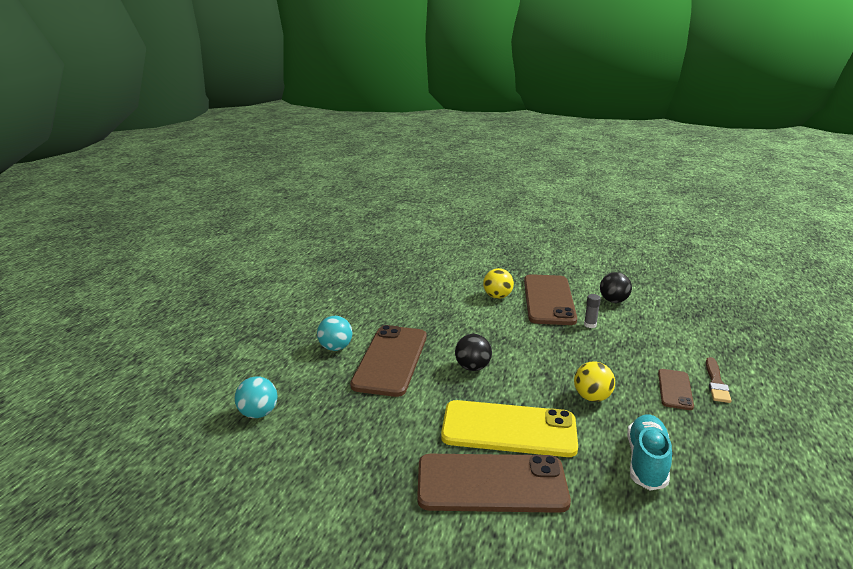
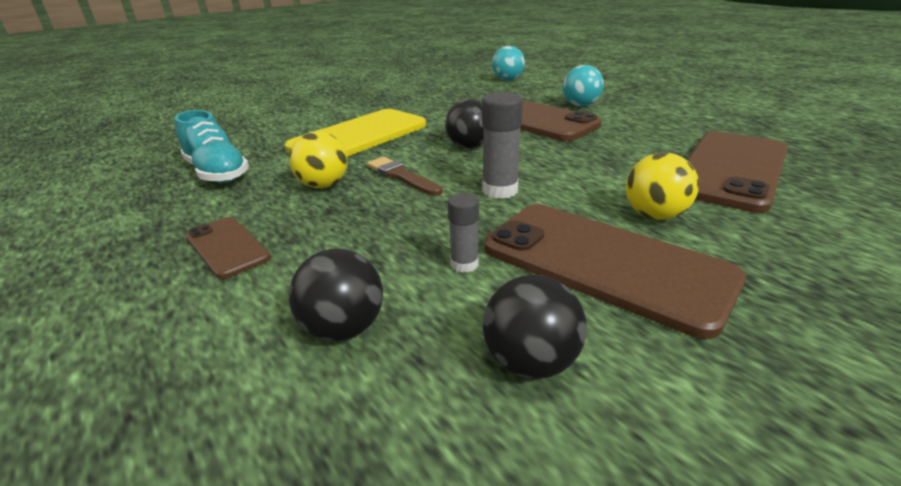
camera: 125 degrees right, 5 degrees up
(491, 483) = (325, 118): brown phone -> brown phone (731, 170)
(520, 336) = (500, 190): none -> grey glue stick
(654, 333) = (343, 328): none -> black ball
(716, 382) = (159, 297): brown brush -> brown brush (401, 176)

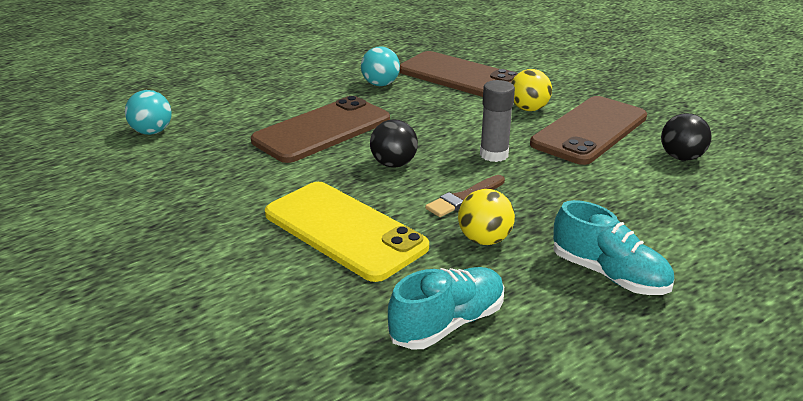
camera: 90 degrees left, 0 degrees up
(227, 247) = (609, 274): brown phone -> turquoise shoe
(343, 328) = (682, 209): black ball -> none
(464, 264) = (603, 171): grey glue stick -> none
(580, 105) = (288, 103): turquoise ball -> turquoise ball (380, 84)

